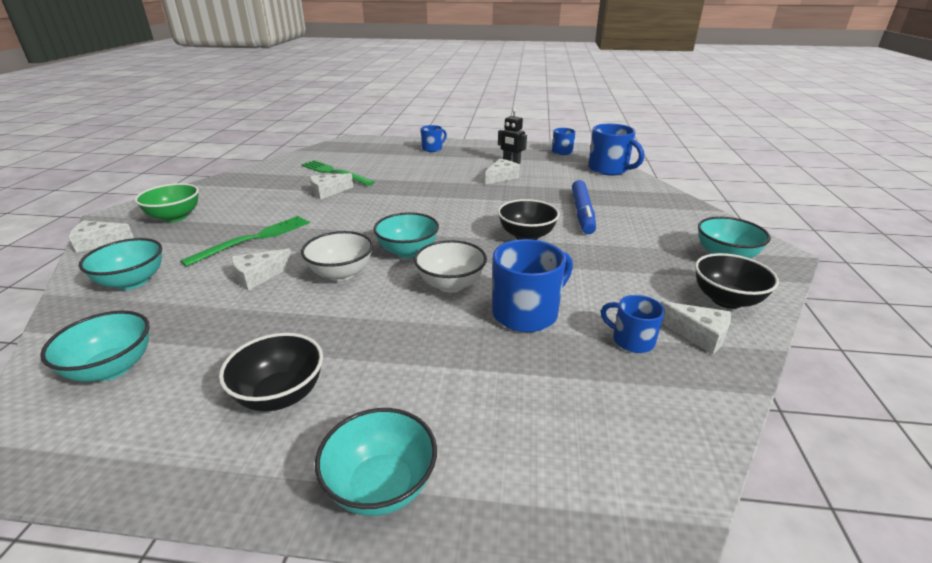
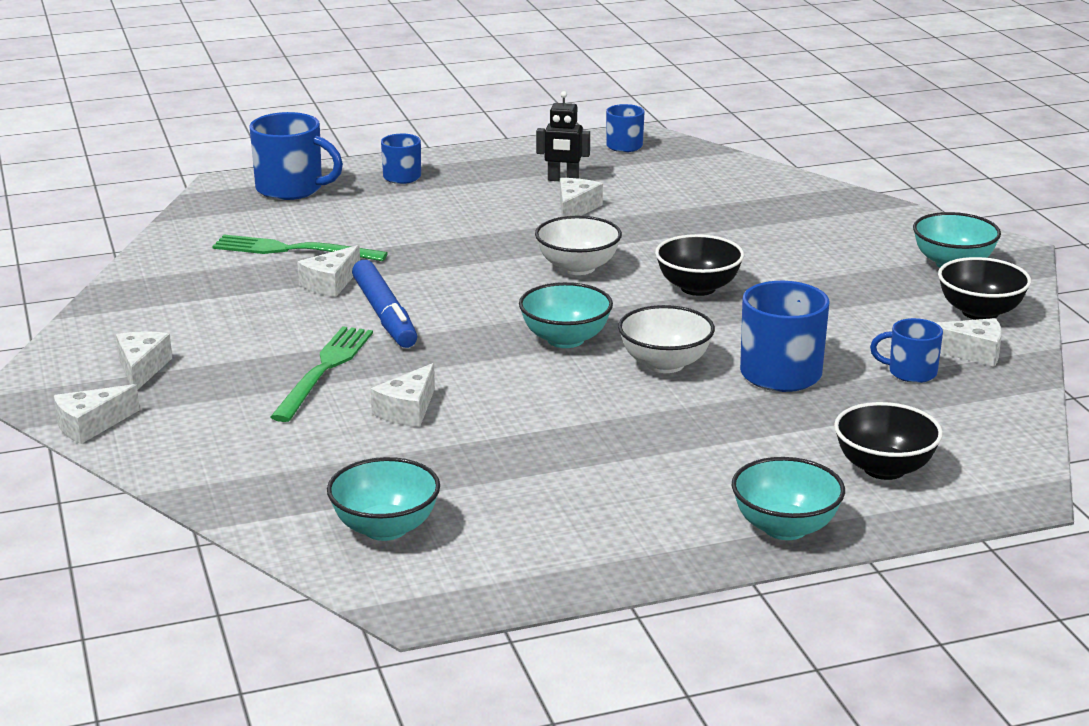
camera: 25 degrees left, 5 degrees down
(132, 282) = (243, 454): turquoise bowl -> none
(175, 217) = (142, 368): green bowl -> white cheese
(280, 395) = (608, 500): black bowl -> black bowl (884, 468)
(341, 273) = (513, 383): white bowl -> white bowl (578, 268)
(582, 213) = (742, 242): blue marker -> blue marker (385, 315)
(609, 169) = (722, 166): blue mug -> blue mug (291, 189)

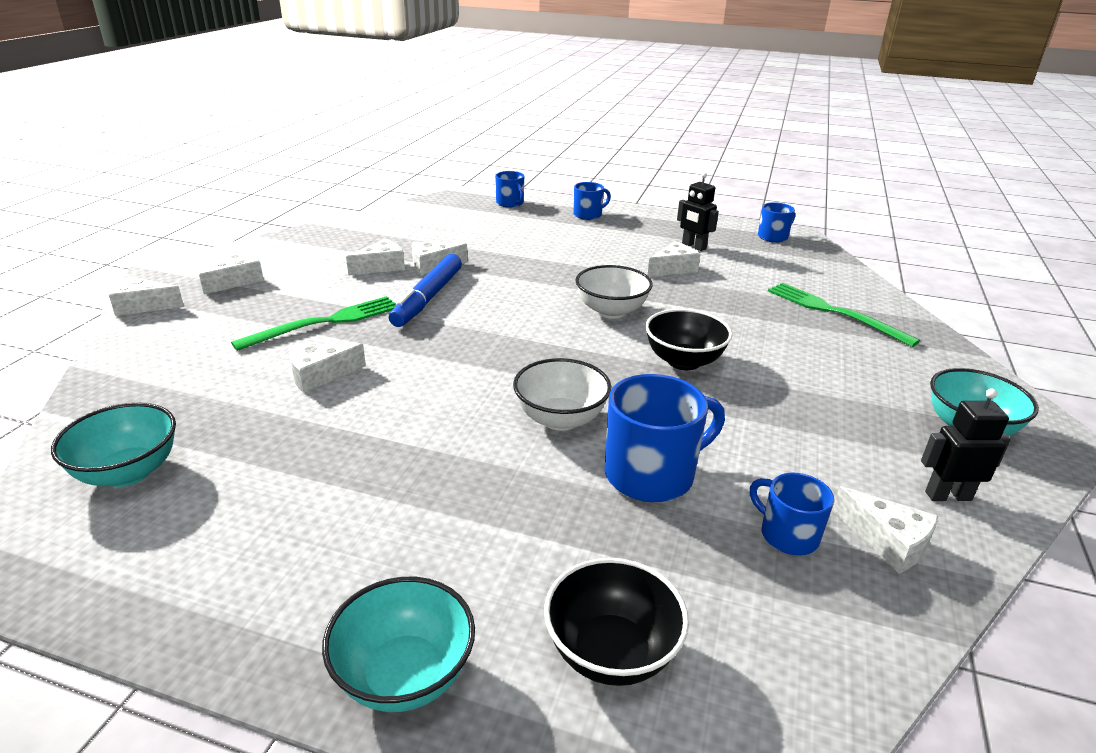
camera: 35 degrees right, 5 degrees up
(276, 302) = (381, 267): none -> white cheese
(291, 189) = (510, 203): blue mug -> blue mug, size x0.58
(293, 250) = (448, 238): green fork -> green fork (834, 312)
(565, 339) = (516, 364): turquoise bowl -> none
(980, 312) = (947, 495): black bowl -> black robot

